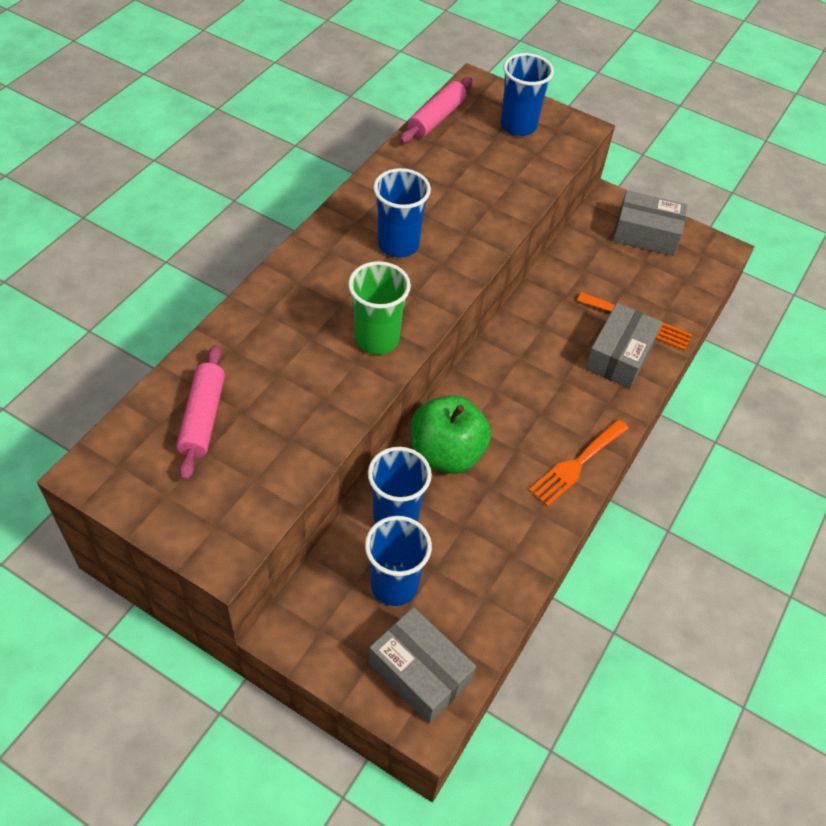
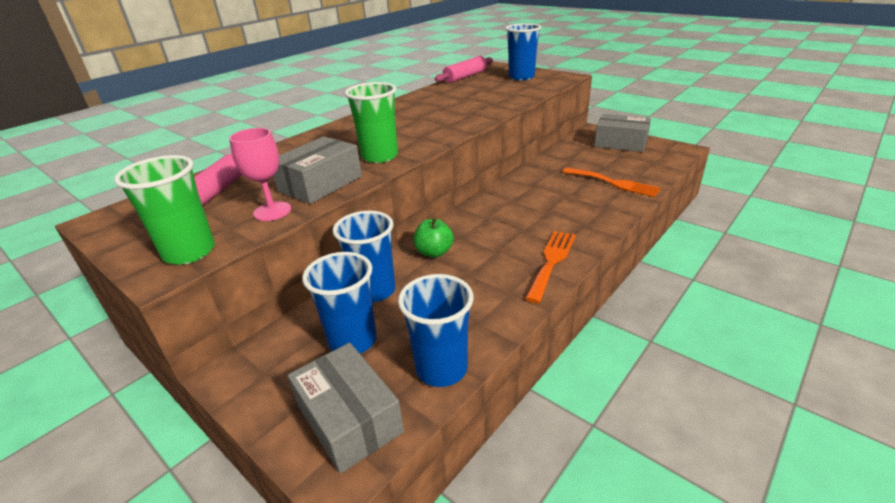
camera: 15 degrees right, 20 degrees down
(233, 524) = (189, 252): none -> green cup
(291, 452) = (272, 211): none -> pink goblet
(398, 244) = (417, 119): blue cup -> blue cup (441, 369)
(446, 453) = (434, 252): green apple -> green apple, size x0.57
(576, 464) = (551, 261): orange fork -> orange fork turned 150 degrees clockwise
(619, 356) = (596, 199): grey box -> grey box (320, 184)

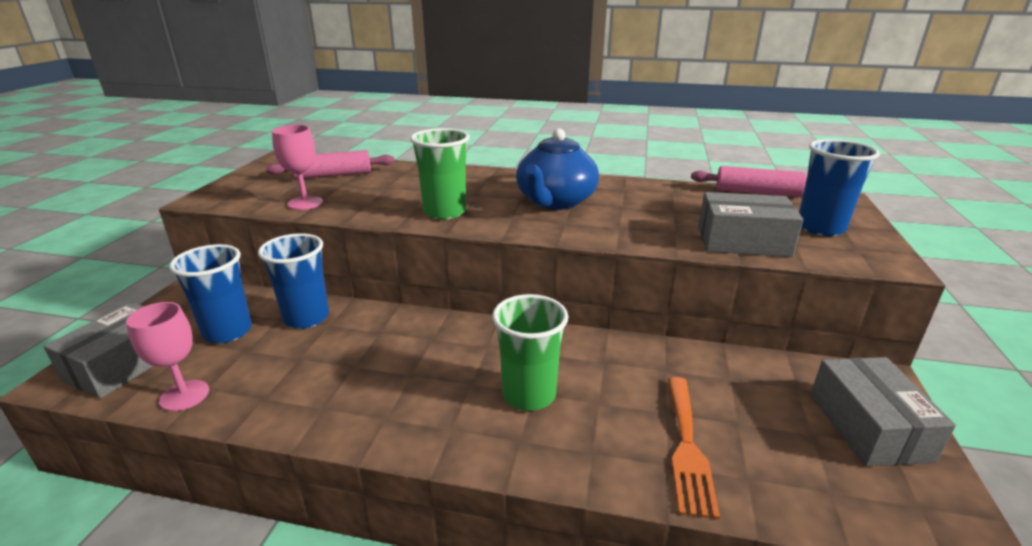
camera: 60 degrees right, 5 degrees down
(189, 252) = (233, 197): green cup -> green cup (529, 395)
(320, 184) = (366, 205): grey box -> grey box (743, 241)
(410, 121) = (555, 202): none -> blue teapot
(434, 252) = (389, 331): green apple -> none
(441, 369) = (184, 395): blue cup -> pink goblet
(551, 261) = (403, 427): orange fork -> none

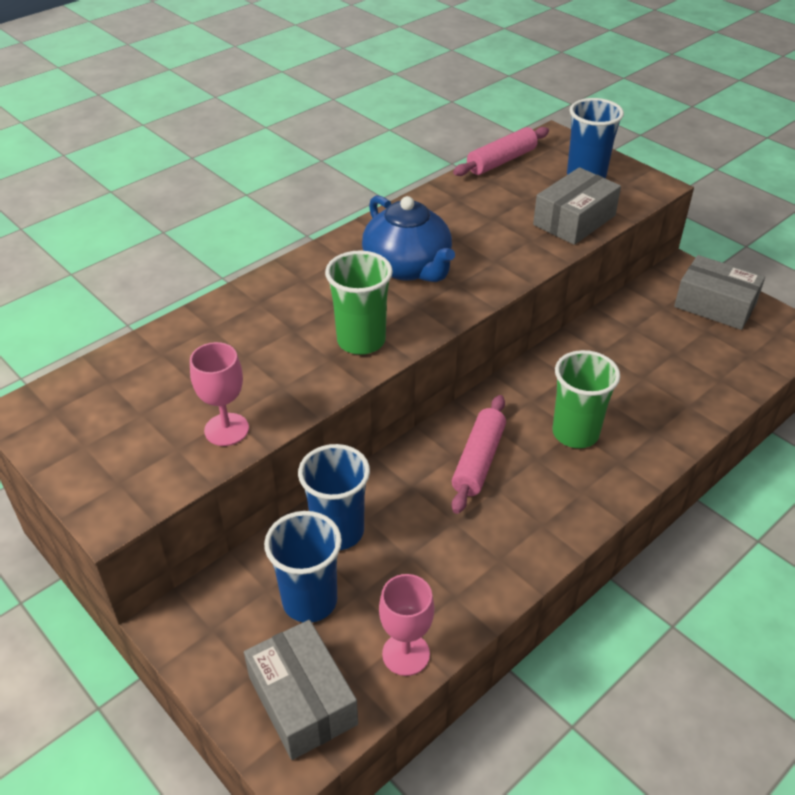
camera: 55 degrees left, 15 degrees up
(333, 175) = (154, 383): pink rolling pin -> pink rolling pin (479, 461)
(687, 447) = (680, 388): orange fork -> none

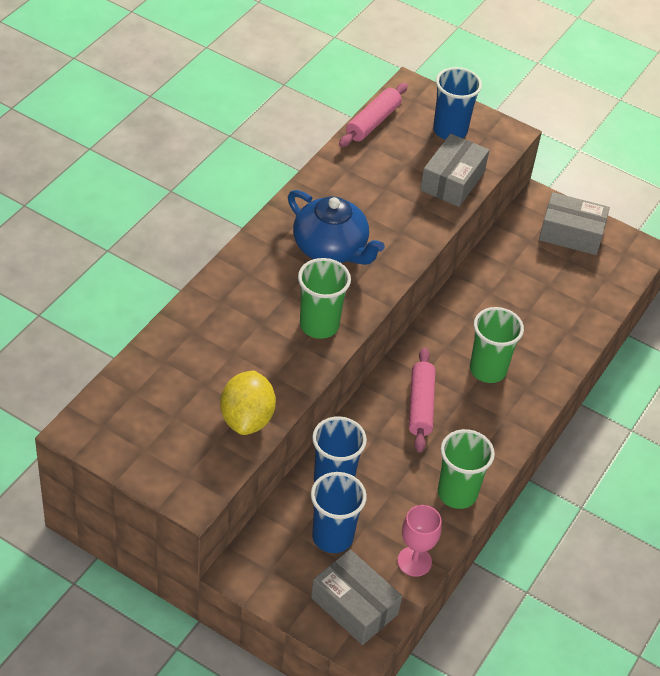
camera: 20 degrees left, 5 degrees up
(226, 429) = (247, 419): pink goblet -> yellow lemon
(492, 574) = (457, 493): none -> green cup

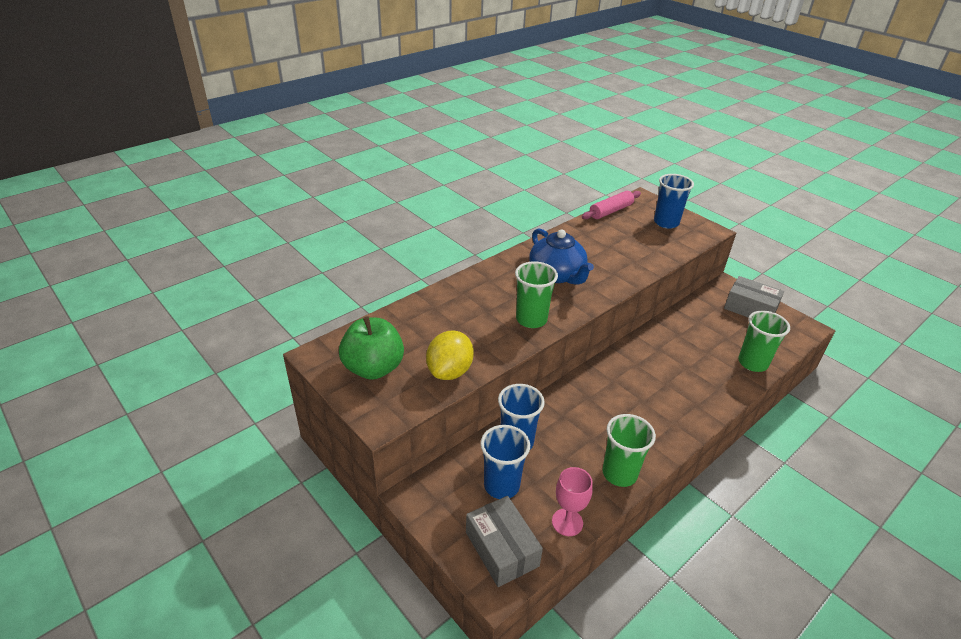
camera: 20 degrees right, 10 degrees down
(155, 434) = (373, 368): none -> green apple
(421, 405) = (605, 401): pink rolling pin -> none
(452, 181) = (661, 250): grey box -> none
(488, 370) = (666, 386): green cup -> green cup (752, 363)

